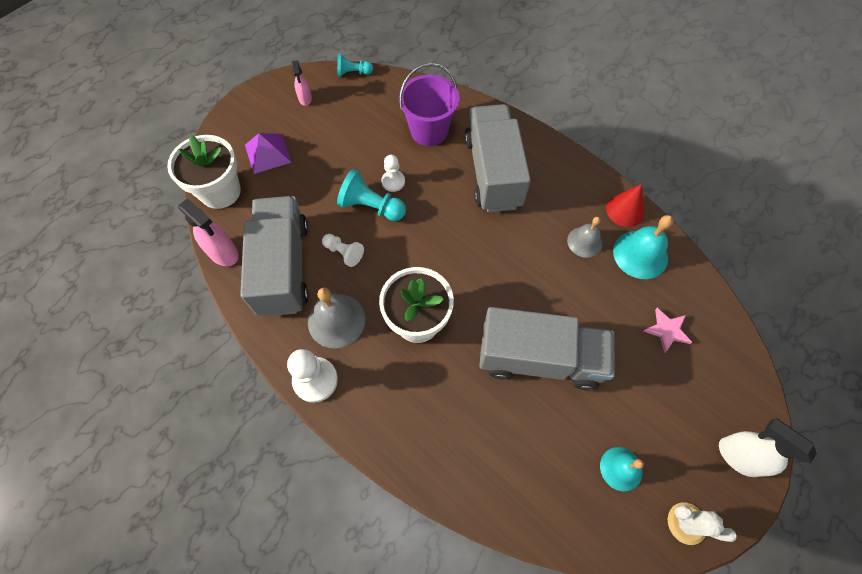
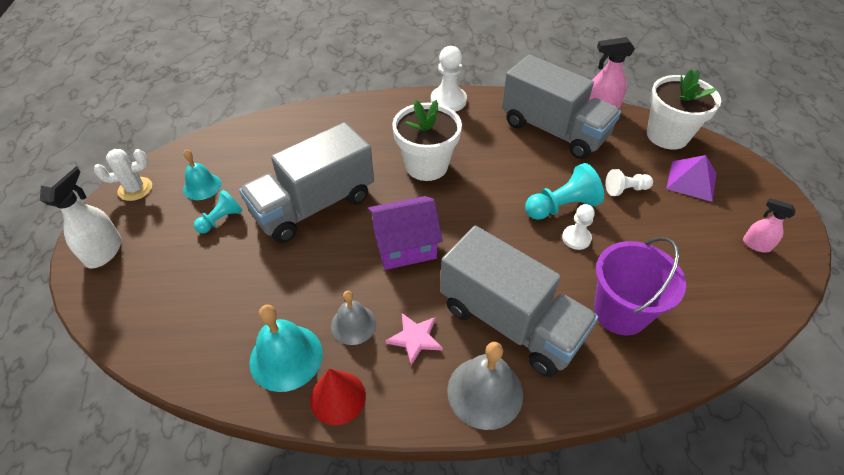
camera: 135 degrees right, 15 degrees down
(336, 320) = (478, 130): grey bell -> grey bell (485, 392)
(344, 253) = (531, 165): white pawn -> white pawn (625, 189)
(353, 73) = (776, 309): turquoise pawn -> turquoise pawn (221, 220)
(504, 267) = (404, 245): none -> purple house
(667, 330) = (214, 302): pink star -> pink star (415, 338)
(738, 456) = (104, 251): white spray bottle -> white spray bottle turned 75 degrees counterclockwise

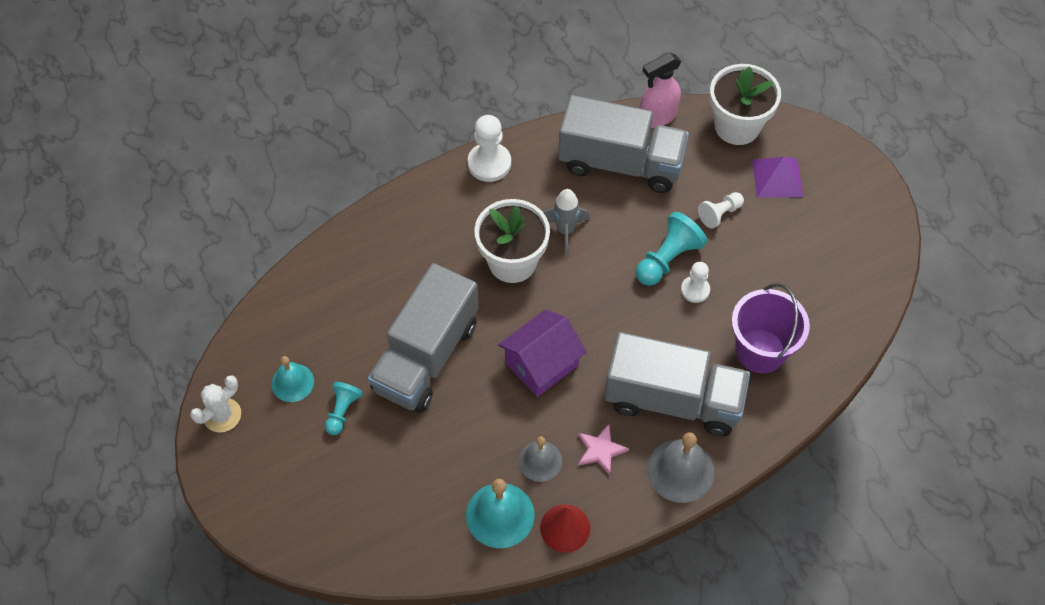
camera: 25 degrees left, 10 degrees up
(104, 251) = (250, 494): white spray bottle -> none
(482, 159) = (565, 230): none -> grey rocket
(756, 245) = (853, 232): pink spray bottle -> none

